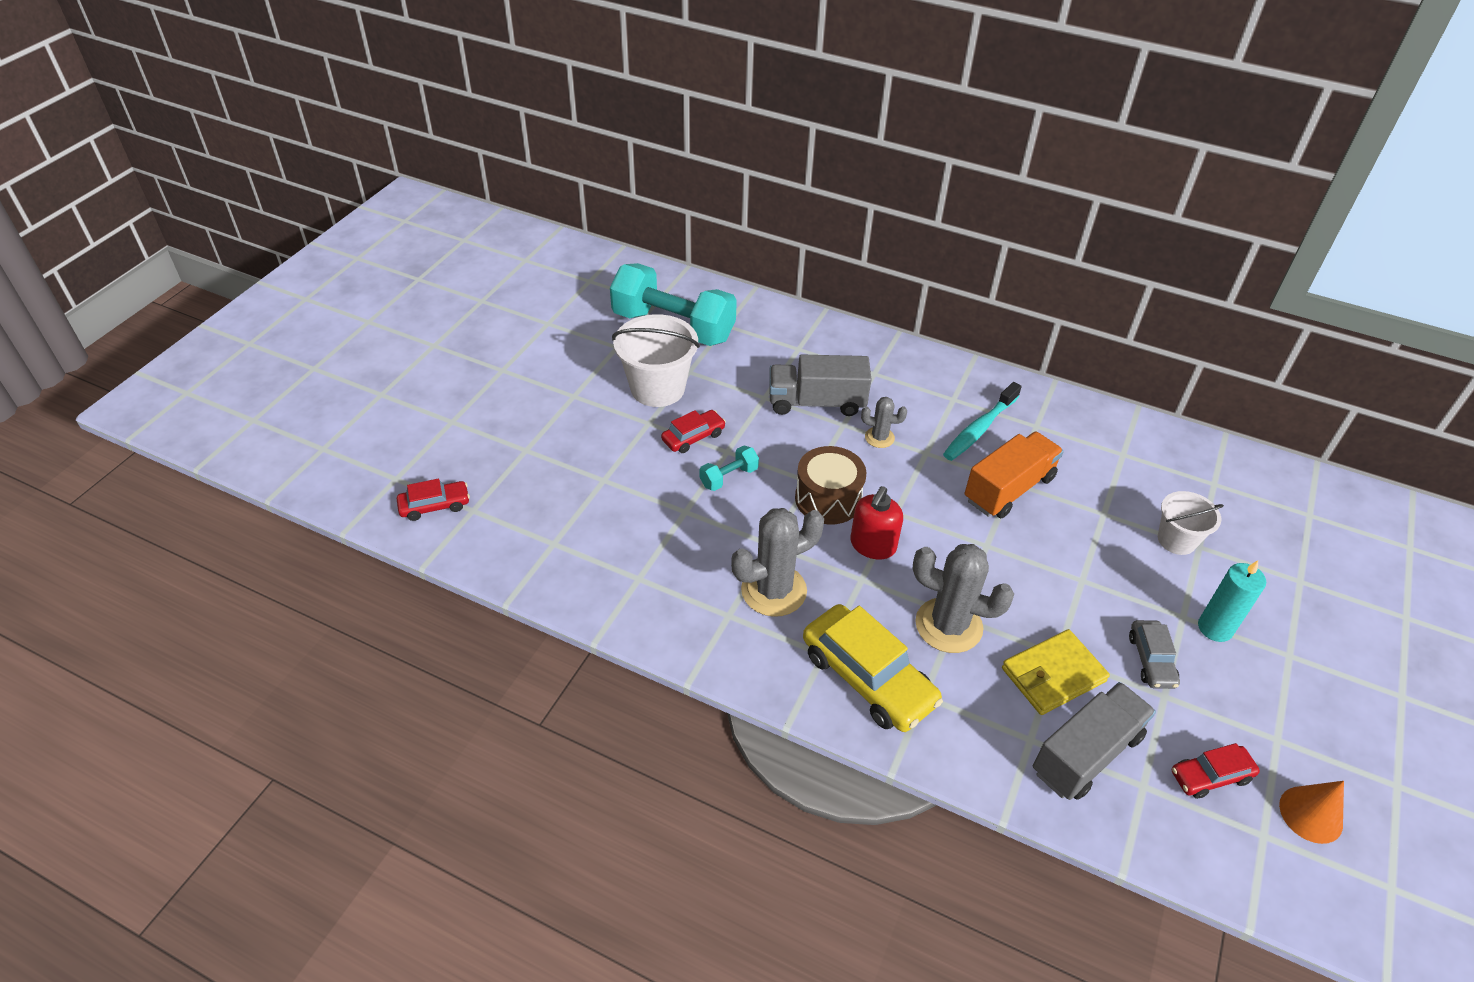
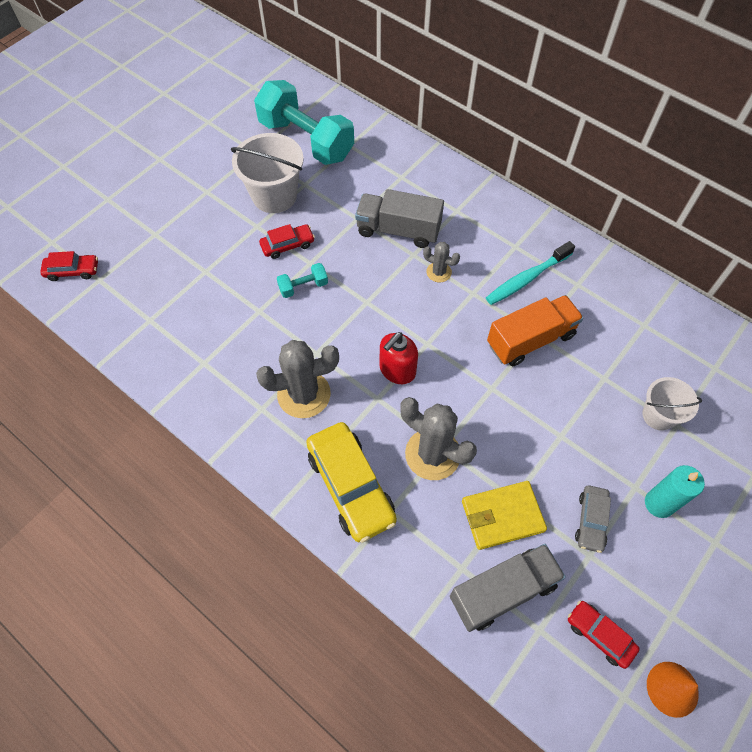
camera: 15 degrees right, 15 degrees up
(828, 499) = (376, 321): brown drum -> none
(1210, 776) = (599, 635): red car -> red car turned 45 degrees clockwise

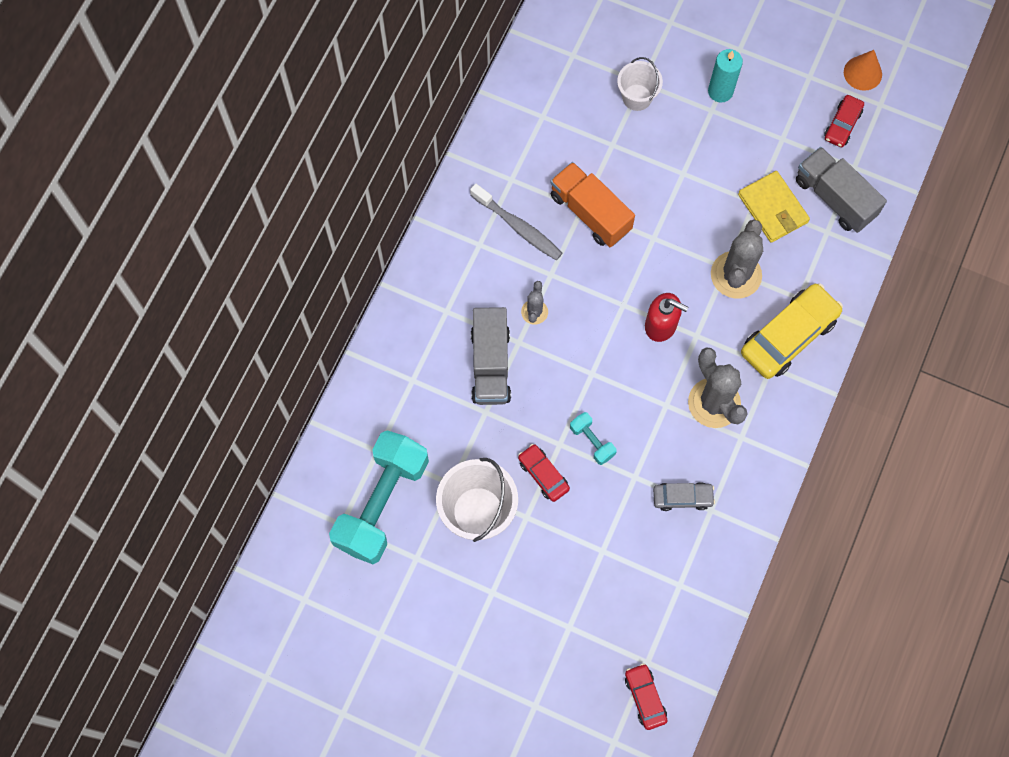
camera: 105 degrees left, 10 degrees up
(526, 279) = (518, 227): turquoise toothbrush -> grey toothbrush
(591, 521) = (753, 140): grey car -> grey car (682, 497)

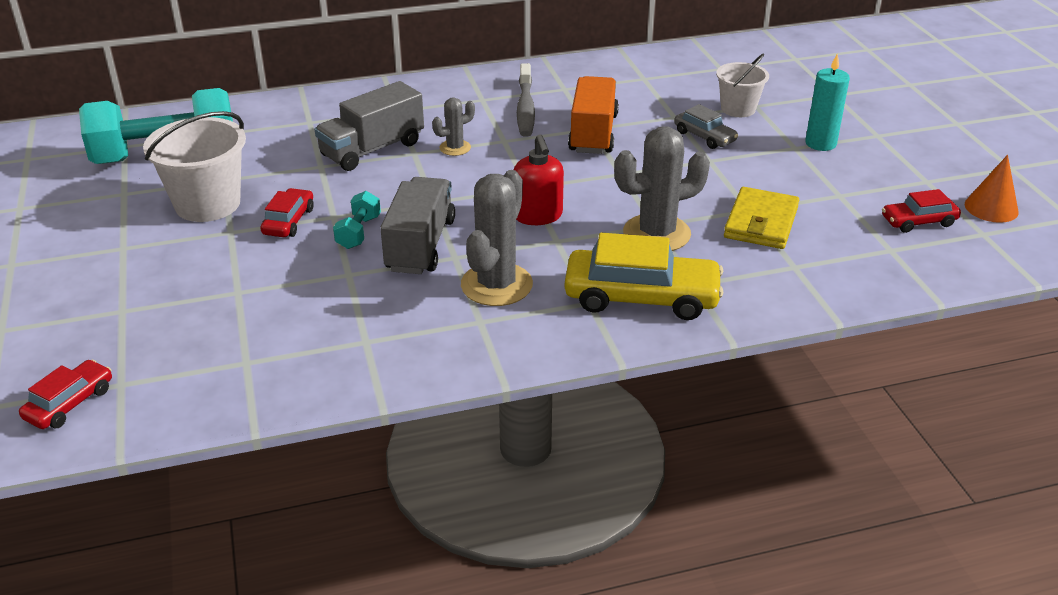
camera: 50 degrees right, 35 degrees down
(682, 497) = (358, 315): grey car -> grey car (704, 136)
(834, 198) = (837, 253): grey truck -> grey truck (420, 245)

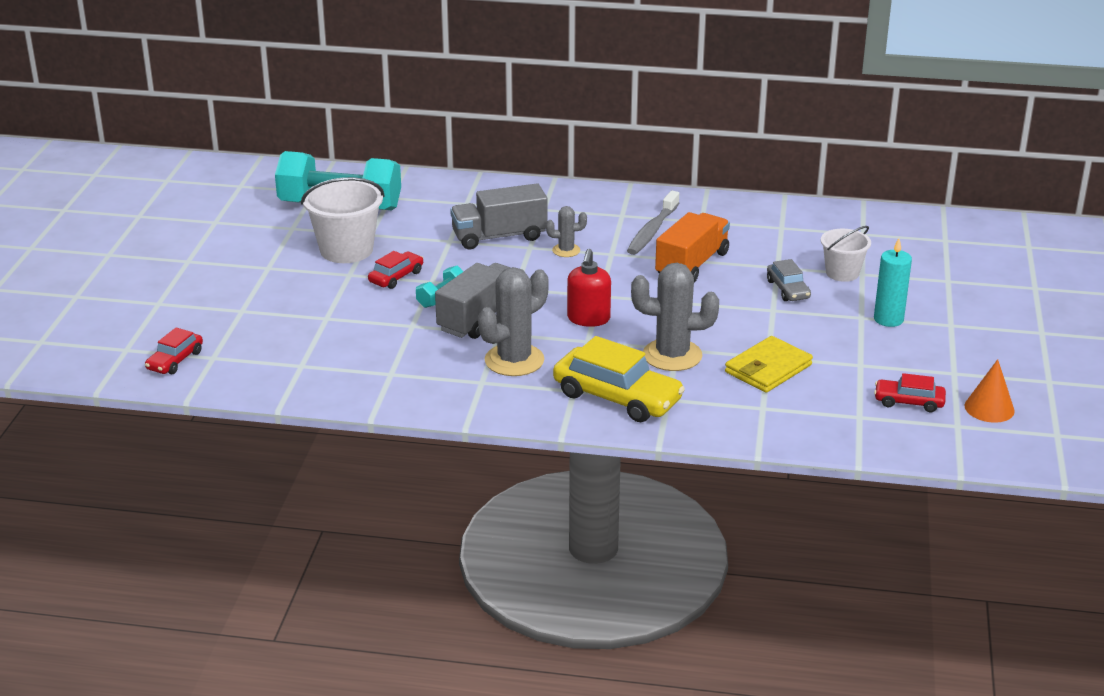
camera: 25 degrees right, 5 degrees down
(70, 403) = (175, 360): red car -> red car turned 150 degrees clockwise

